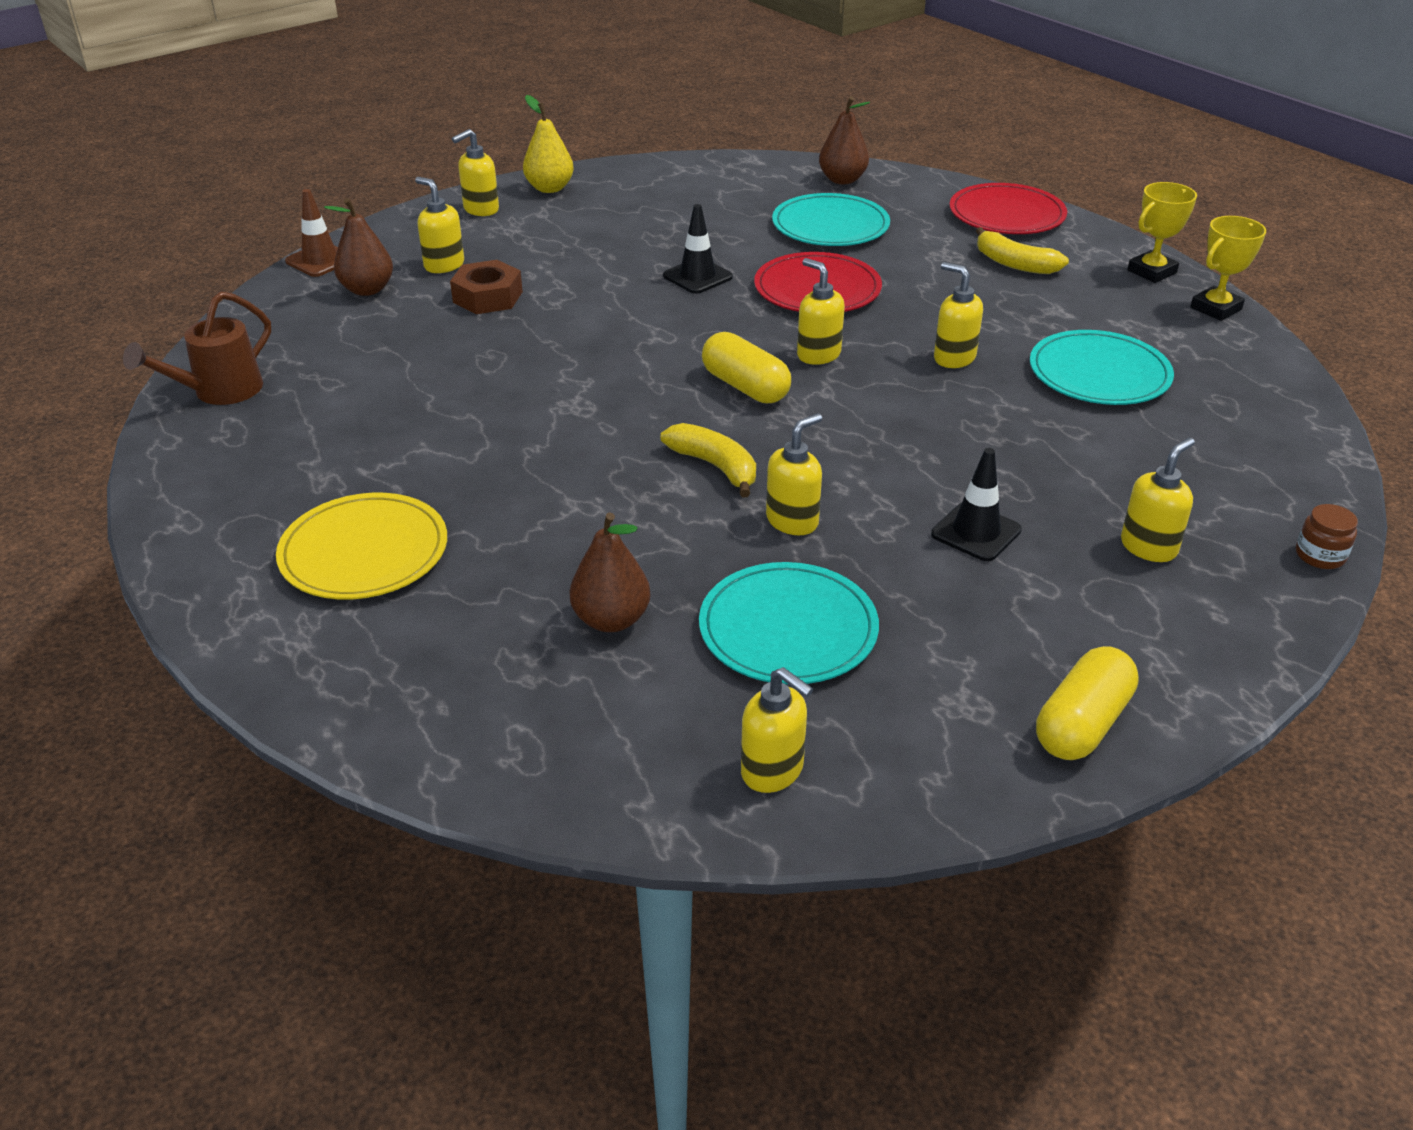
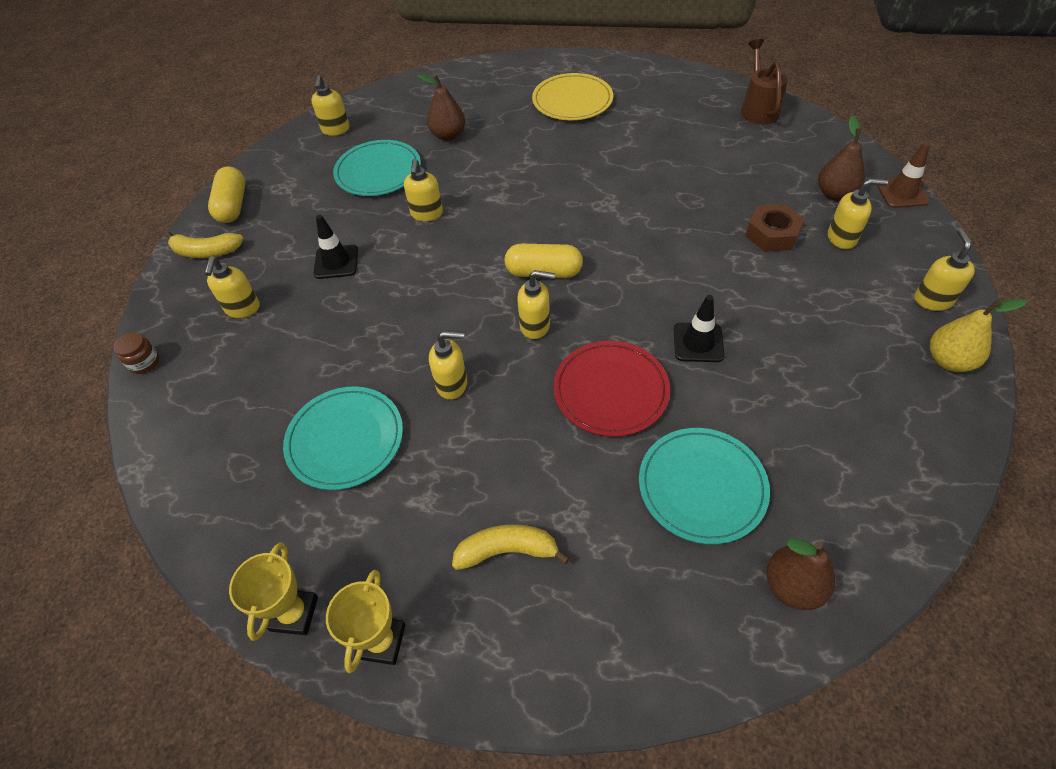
camera: 140 degrees right, 15 degrees up
(715, 466) = (494, 217): yellow banana -> yellow banana (206, 252)
(773, 771) = (335, 130): yellow soap dispenser -> yellow soap dispenser turned 90 degrees counterclockwise
(1006, 215) = (587, 650): red plate -> none

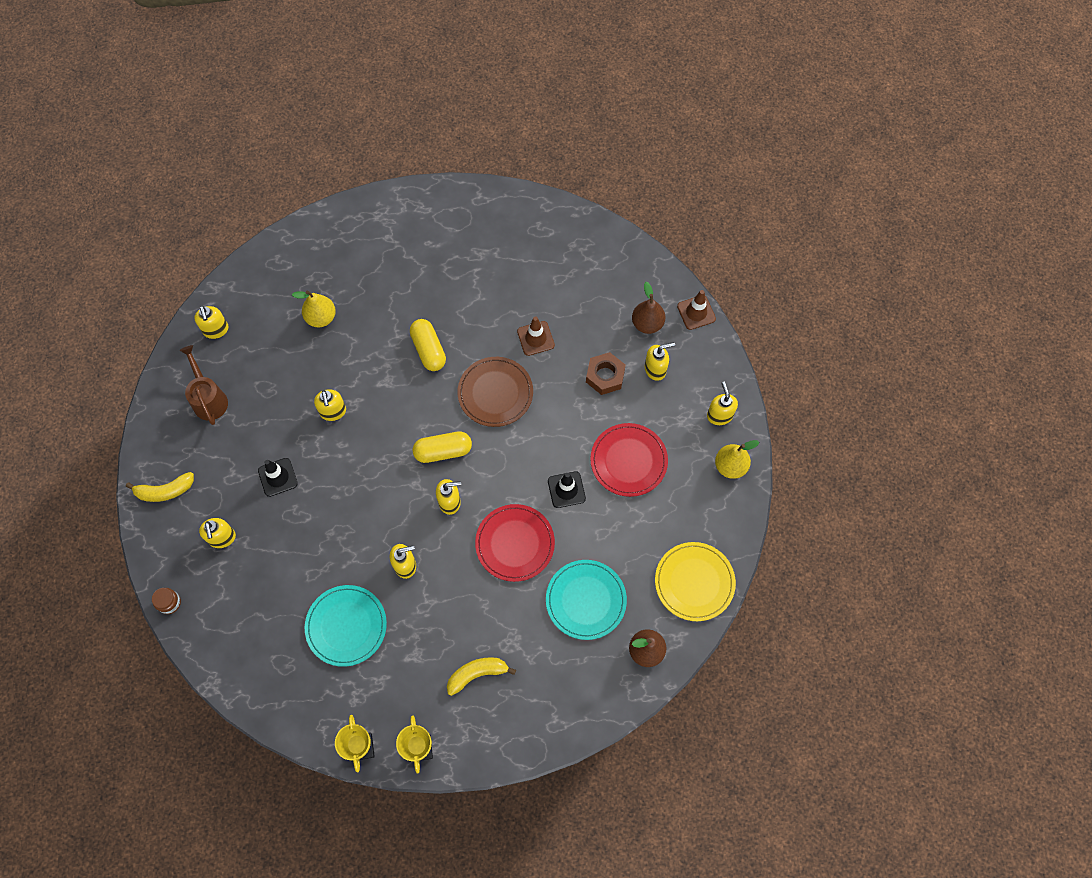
camera: 20 degrees left, 15 degrees up
(233, 206) = (163, 438): yellow capsule -> yellow capsule (428, 350)
(378, 171) = (274, 373): turquoise plate -> none
(448, 135) = (321, 317): brown pear -> yellow pear
(572, 100) = (418, 252): yellow plate -> yellow plate (694, 582)
(626, 228) = (495, 393): none -> brown plate
(689, 187) = (535, 338): none -> brown traffic cone
(758, 109) = (578, 234): brown watering can -> brown watering can (208, 398)
(793, 327) = (628, 461): none -> red plate

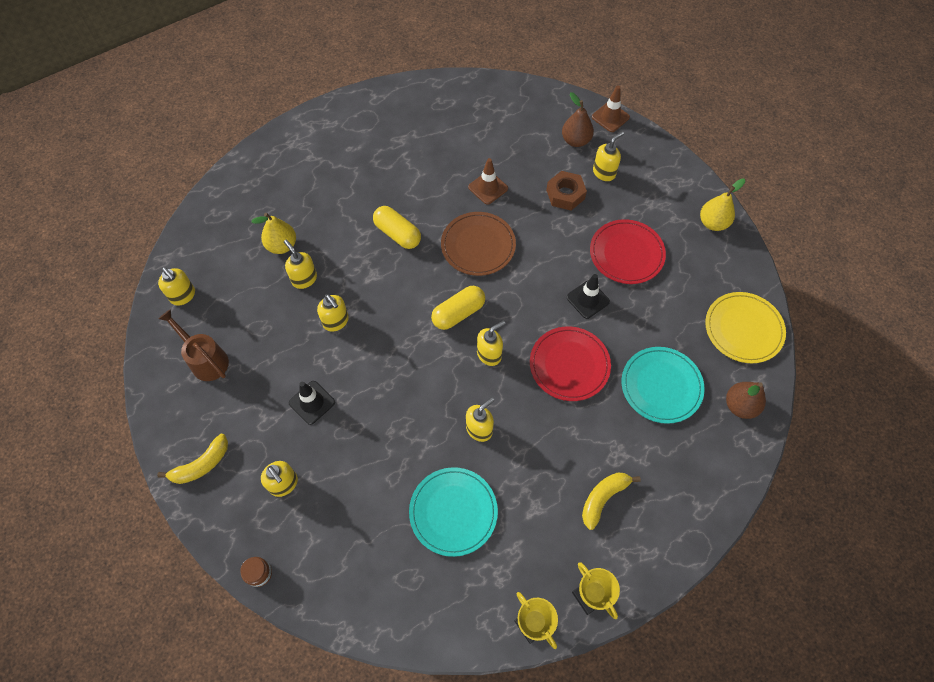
camera: 25 degrees left, 5 degrees down
(719, 415) = (678, 187): yellow soap dispenser -> yellow soap dispenser (304, 279)

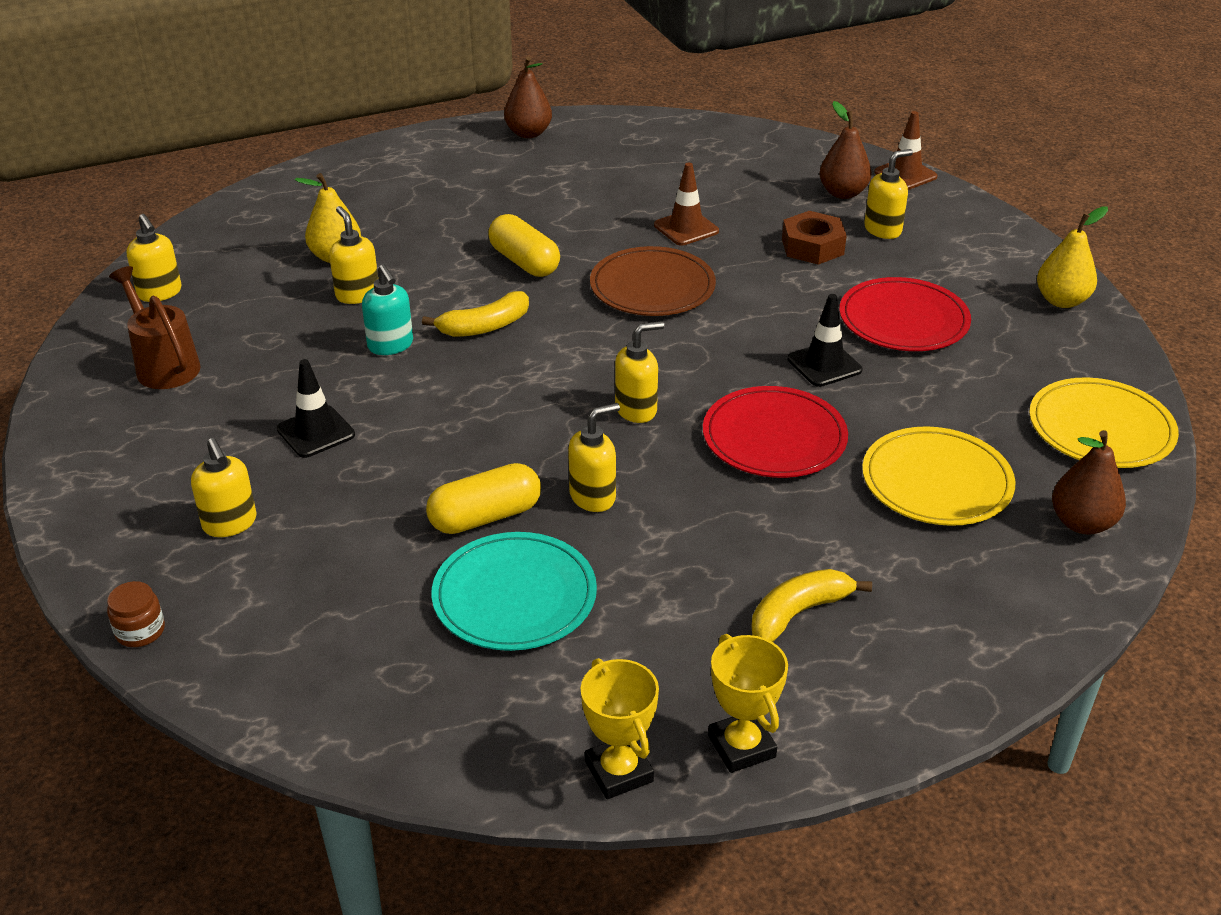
camera: 10 degrees right, 25 degrees down
(201, 465) = (102, 484): yellow banana -> yellow banana (485, 327)
(336, 321) = (391, 345): yellow soap dispenser -> turquoise soap dispenser
(372, 107) = (528, 133): none -> brown pear
(458, 313) = (597, 357): yellow capsule -> yellow capsule (485, 517)
(661, 386) = (936, 481): turquoise plate -> yellow plate

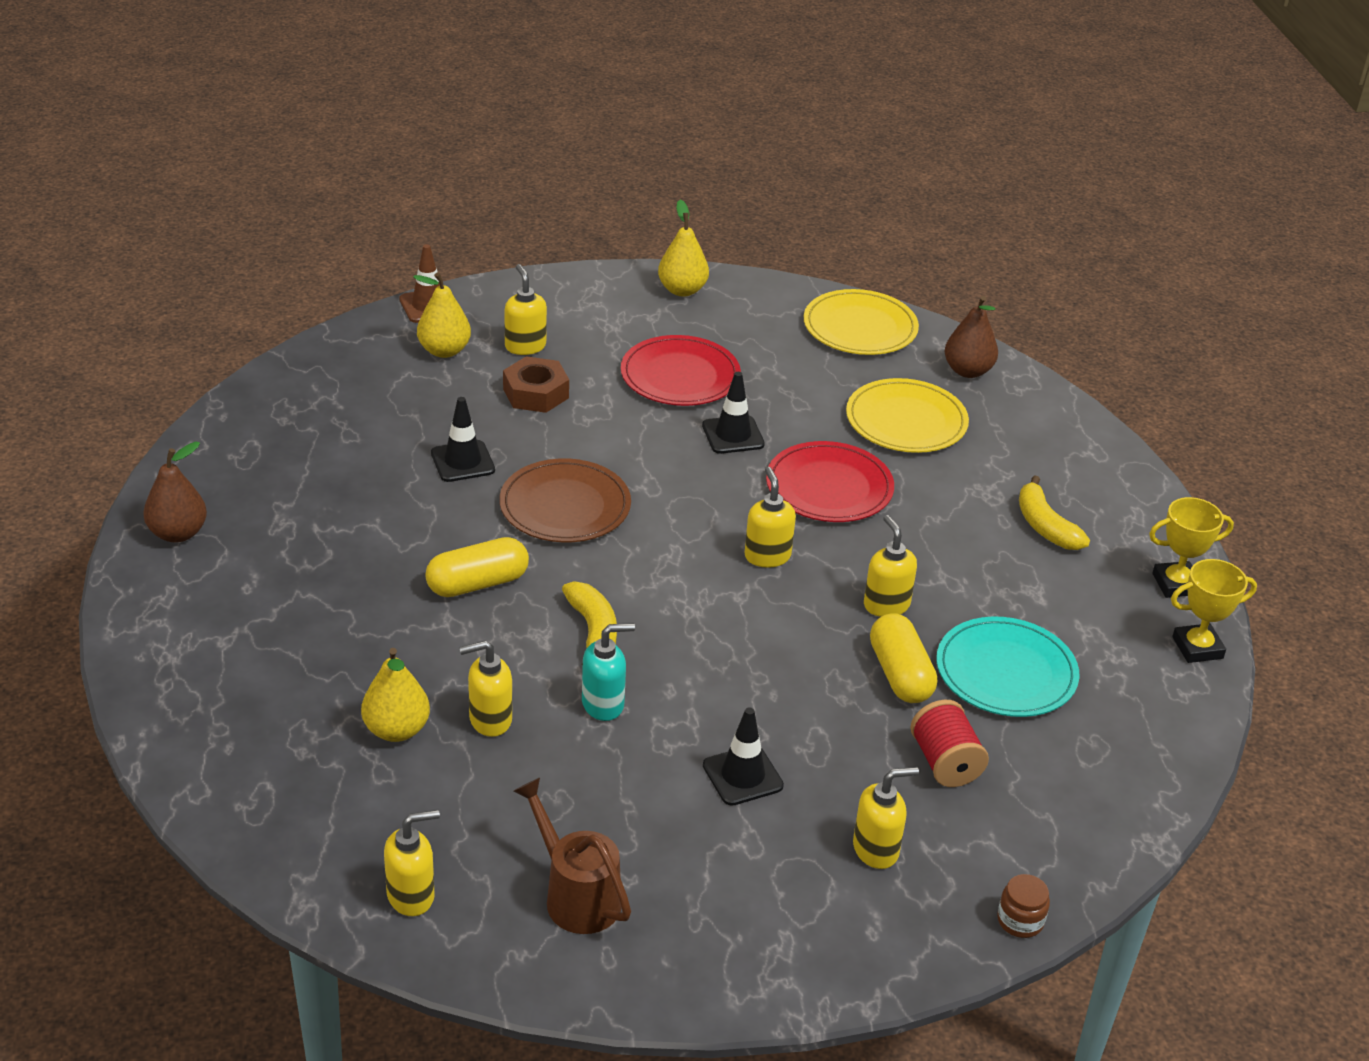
camera: 80 degrees left, 0 degrees up
(164, 365) = (576, 895): brown watering can -> brown watering can turned 75 degrees clockwise
(358, 560) = (945, 763): none -> red spool
(686, 228) = (462, 461): brown traffic cone -> black traffic cone
(843, 193) = (444, 350): brown pear -> yellow pear

